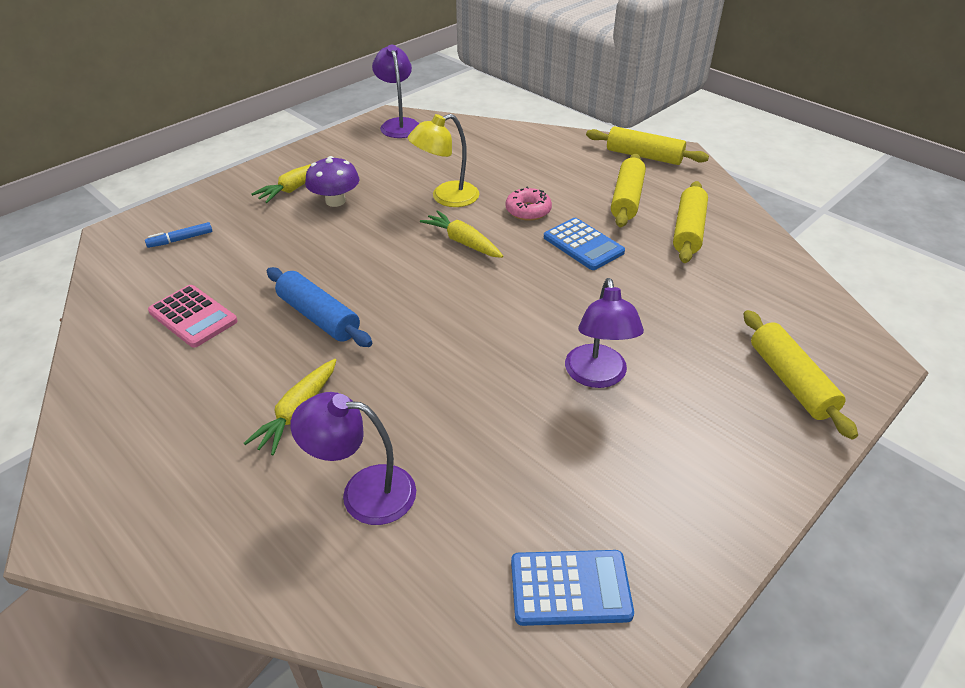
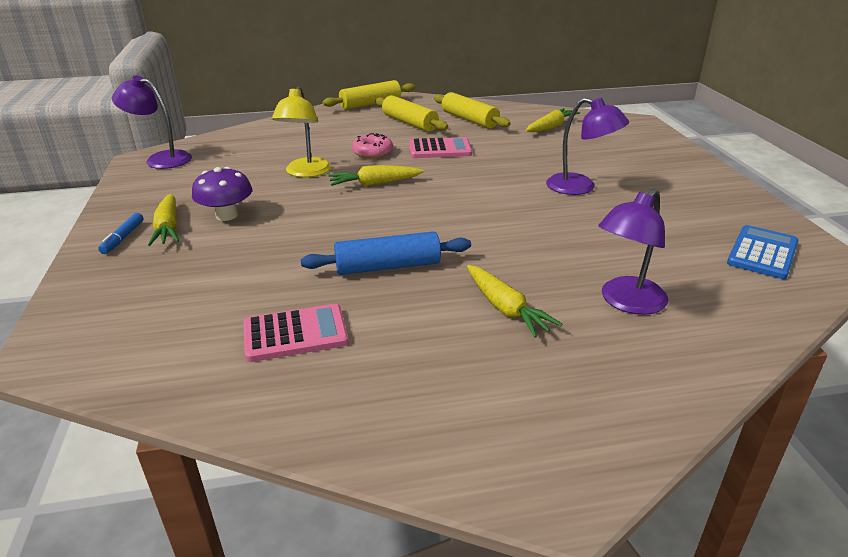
camera: 55 degrees left, 10 degrees down
(181, 239) = (142, 312): blue marker -> blue marker (123, 238)
(583, 245) = (440, 149): blue calculator -> pink calculator
(747, 295) = (550, 127): none -> yellow carrot
(790, 381) = (635, 143): yellow rolling pin -> none

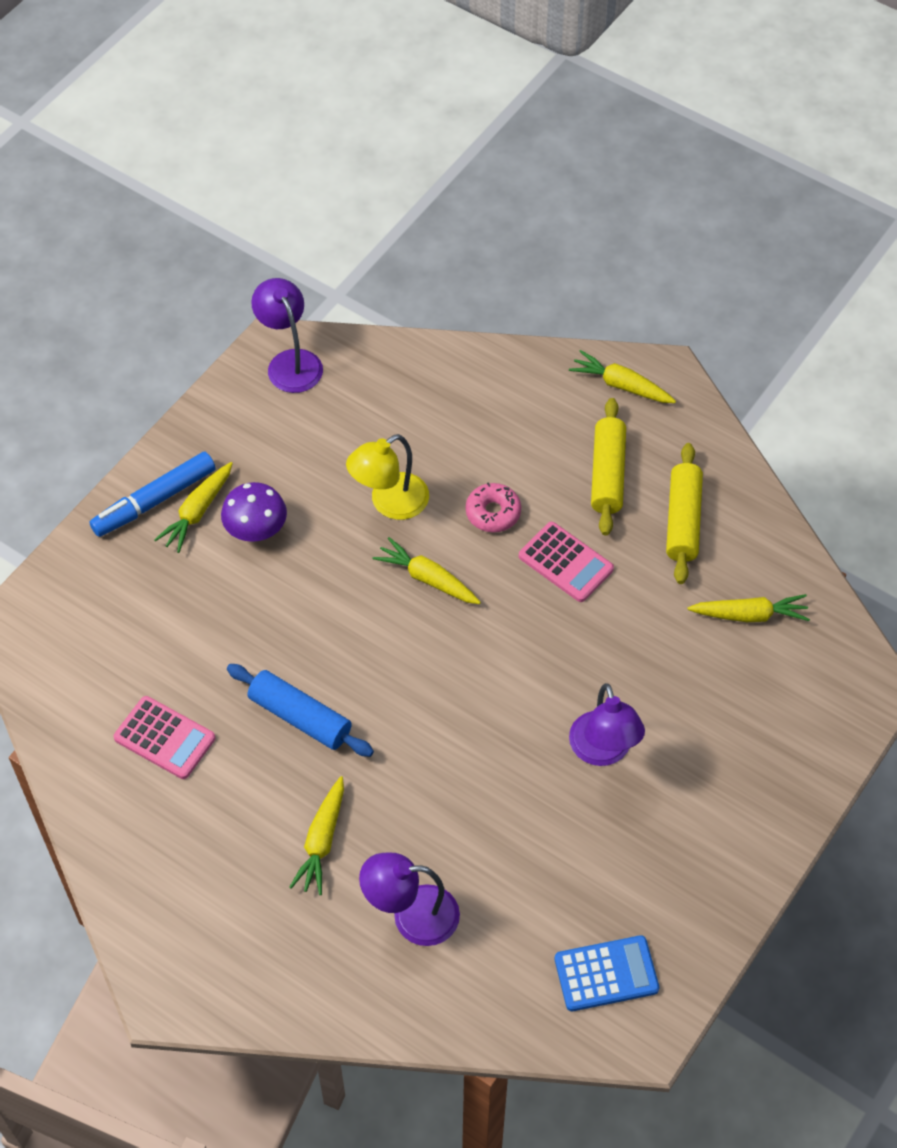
camera: 45 degrees right, 25 degrees up
(123, 238) = (155, 501): blue marker -> blue marker, size x1.91
(370, 104) = (621, 385): yellow rolling pin -> yellow carrot

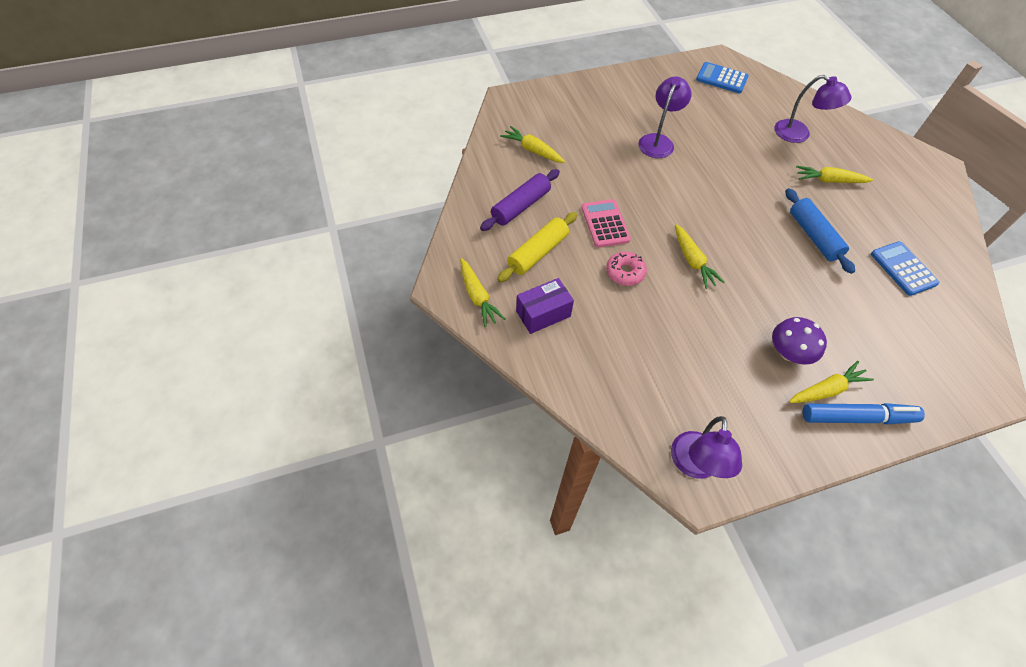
camera: 145 degrees left, 0 degrees up
(164, 738) = (903, 269): pink calculator -> blue calculator
(322, 840) = (829, 181): yellow carrot -> yellow carrot turned 135 degrees counterclockwise
(389, 503) = (686, 316): yellow lamp -> none
(540, 410) = (543, 313): none -> purple box
(683, 520) = (520, 206): yellow rolling pin -> purple rolling pin

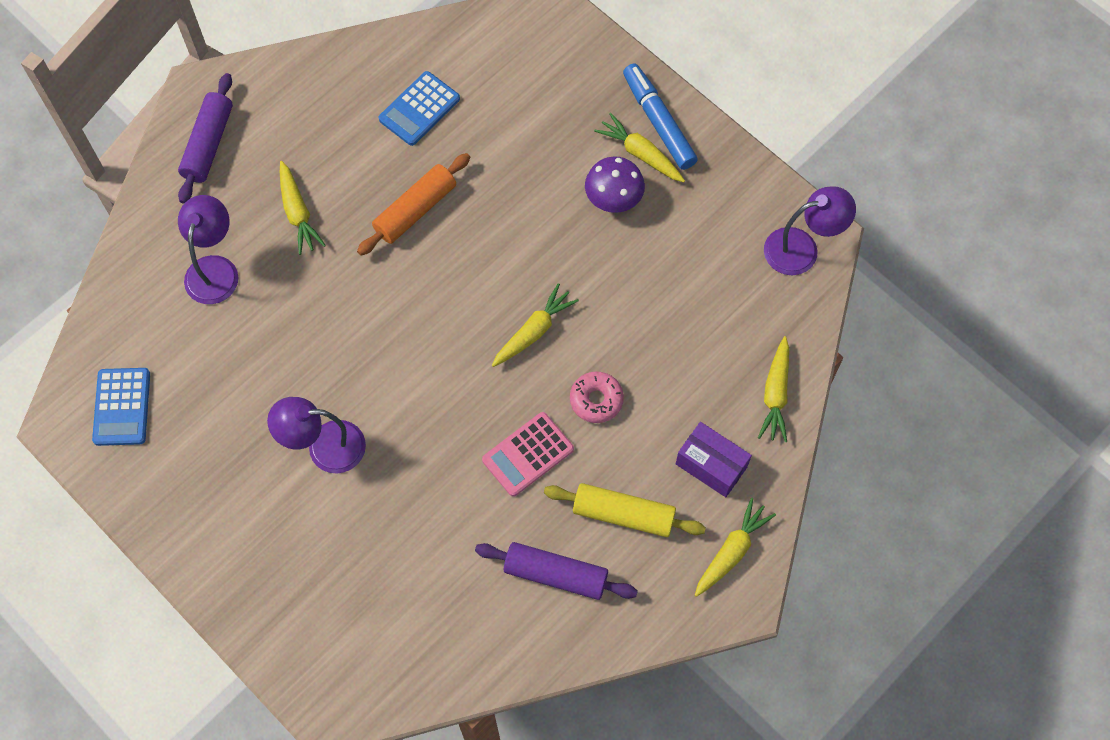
camera: 115 degrees left, 10 degrees up
(533, 150) = (436, 612): yellow carrot -> yellow carrot (775, 394)
(813, 236) = (415, 210): blue rolling pin -> orange rolling pin
(895, 158) = (208, 144): none -> purple rolling pin

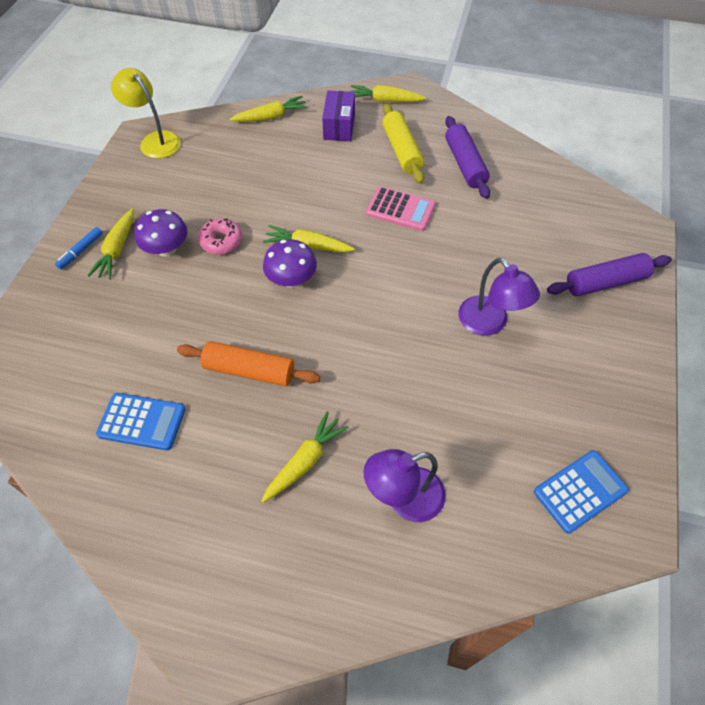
camera: 120 degrees left, 10 degrees down
(208, 144) = (276, 596): purple rolling pin -> purple rolling pin (605, 282)
(498, 294) = (291, 279): none -> purple mushroom
(596, 400) = (336, 193): pink donut -> pink donut (221, 241)
(658, 122) = (81, 251): blue marker -> blue marker, size x0.52
(802, 248) = (155, 140): purple lamp -> yellow lamp

